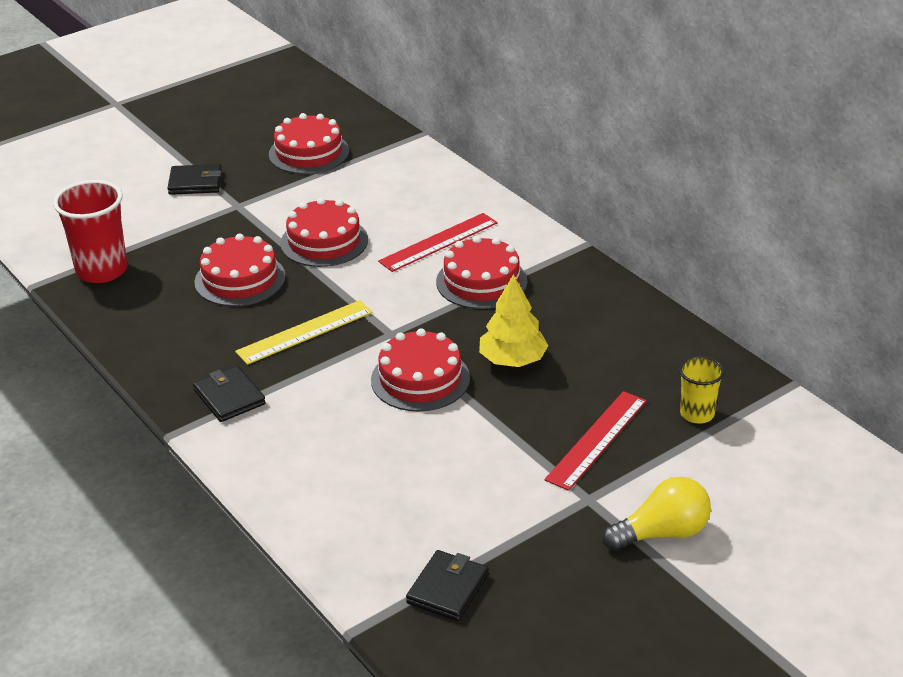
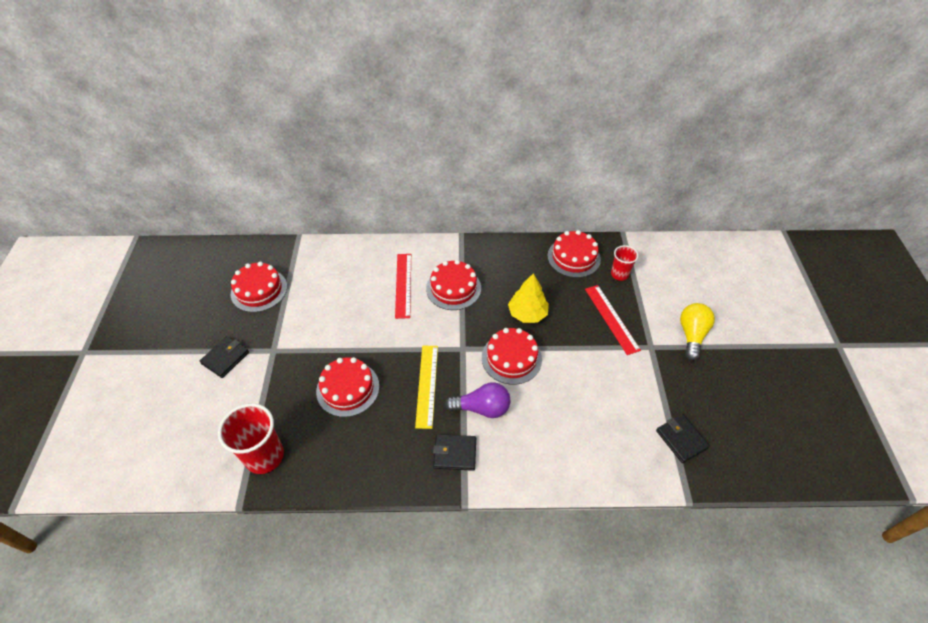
camera: 55 degrees left, 15 degrees up
(316, 389) = (482, 408): none -> purple light bulb
(324, 241) = (352, 331): red cake -> red cake (573, 257)
(697, 414) = (619, 274): yellow cup -> red cup

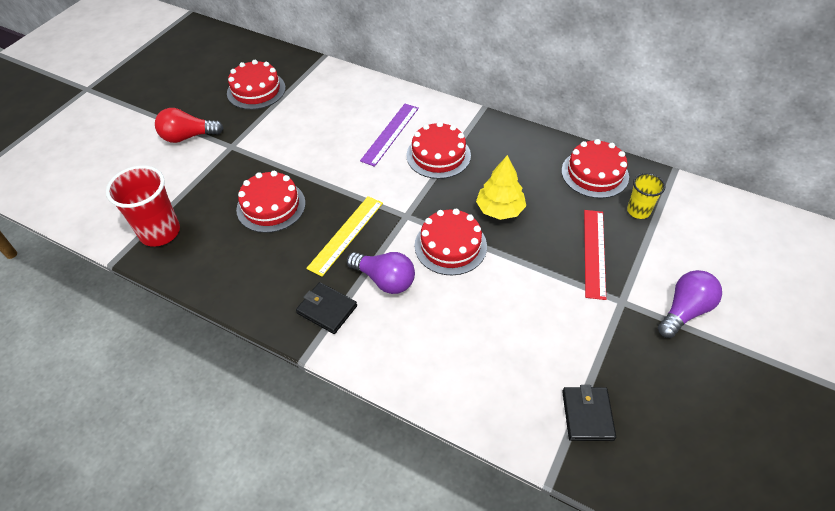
camera: 30 degrees right, 0 degrees up
(225, 358) = (188, 137): black wallet -> red light bulb
(403, 285) = (390, 134): red ruler -> purple ruler
(619, 274) = (638, 211): red cup -> yellow cup
(691, 335) = (684, 310): yellow light bulb -> purple light bulb

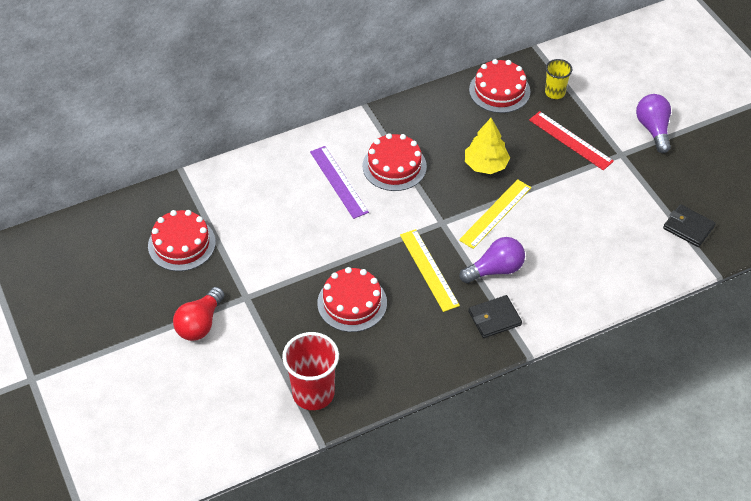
camera: 55 degrees left, 0 degrees up
(450, 246) = (495, 214): red cake -> yellow ruler

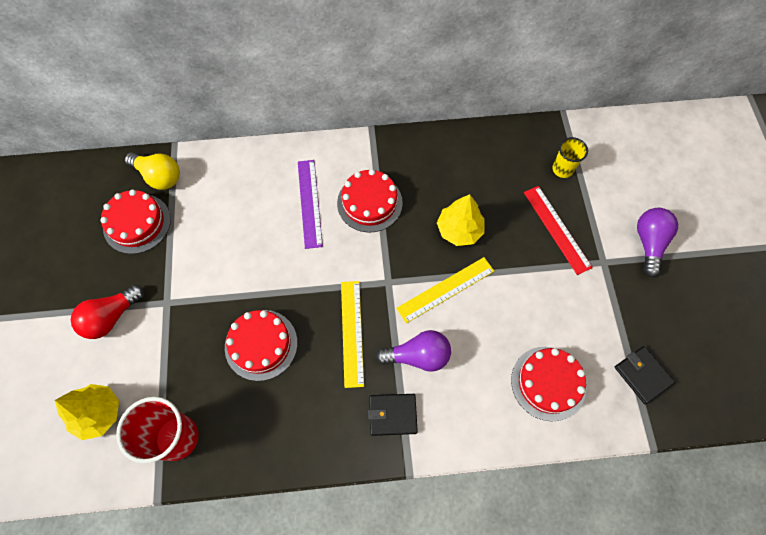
camera: 20 degrees right, 15 degrees up
(181, 200) = (159, 176): none -> yellow light bulb
(230, 398) = (98, 413): none -> yellow tree
(499, 90) = (507, 150): red cake -> red cake (548, 383)

